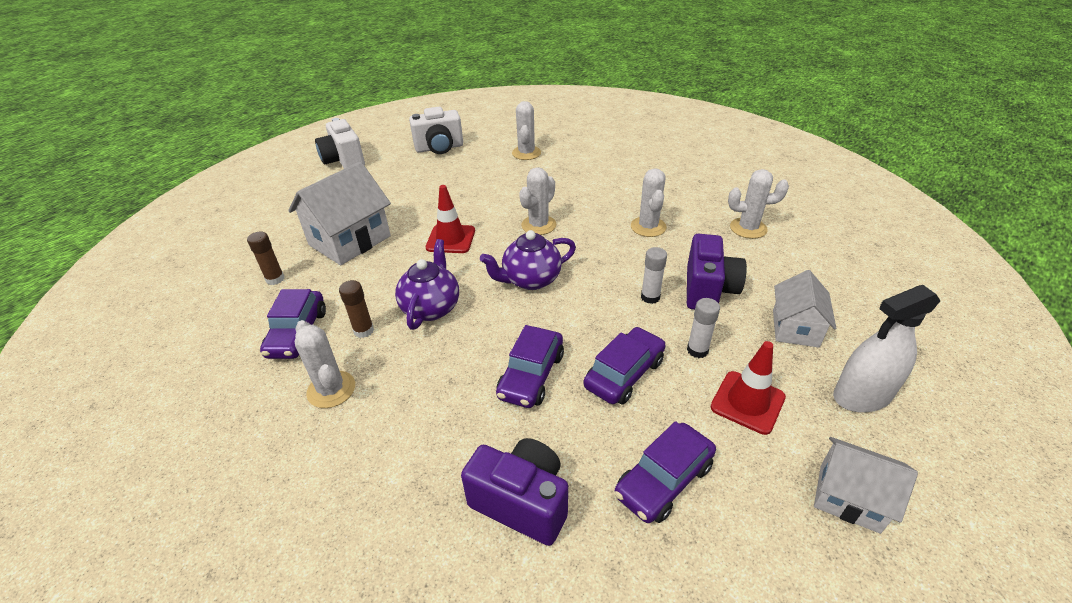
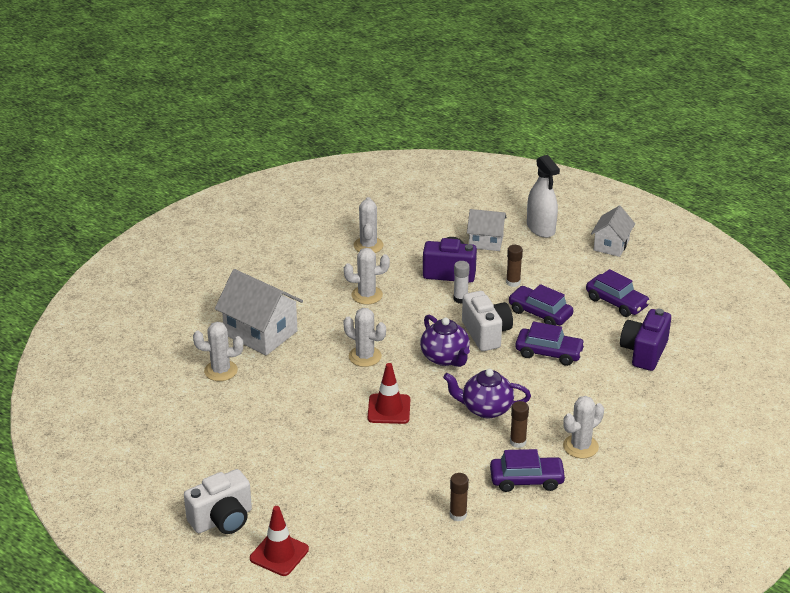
camera: 95 degrees left, 5 degrees down
(350, 240) = (393, 477): white house -> white house (261, 333)
(439, 148) = (199, 440): white camera -> white camera (486, 333)
(697, 350) = (513, 282): white glue stick -> brown glue stick
(747, 402) = (554, 268): red traffic cone -> red traffic cone (279, 554)

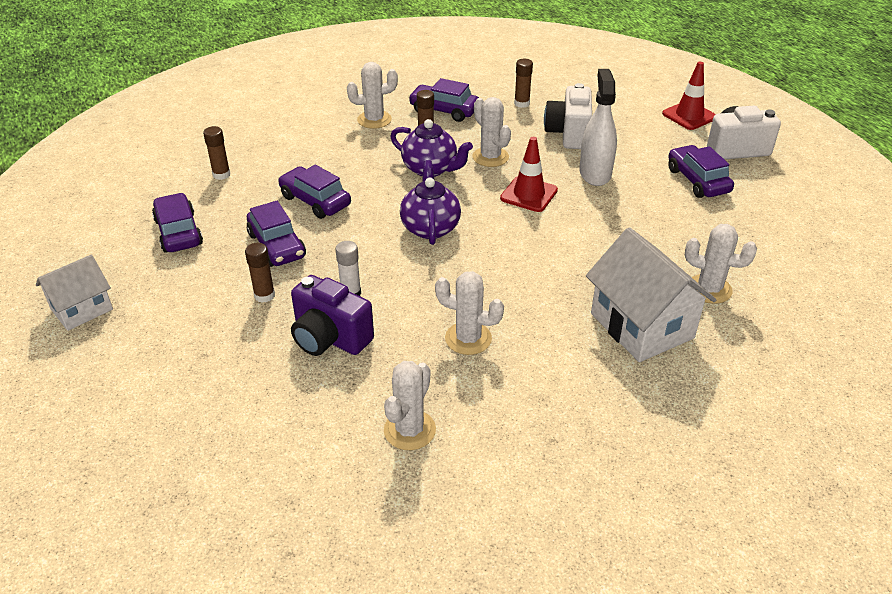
camera: 155 degrees left, 5 degrees up
(251, 468) = (697, 180): none -> purple car
(365, 356) = (521, 255): white cactus -> white cactus (490, 157)
(486, 241) = (232, 374): white house -> none
(486, 333) = (361, 240): white camera -> white camera (568, 134)
(541, 228) = (133, 371): white spray bottle -> white spray bottle (595, 173)
(644, 352) = (221, 174): purple camera -> brown glue stick

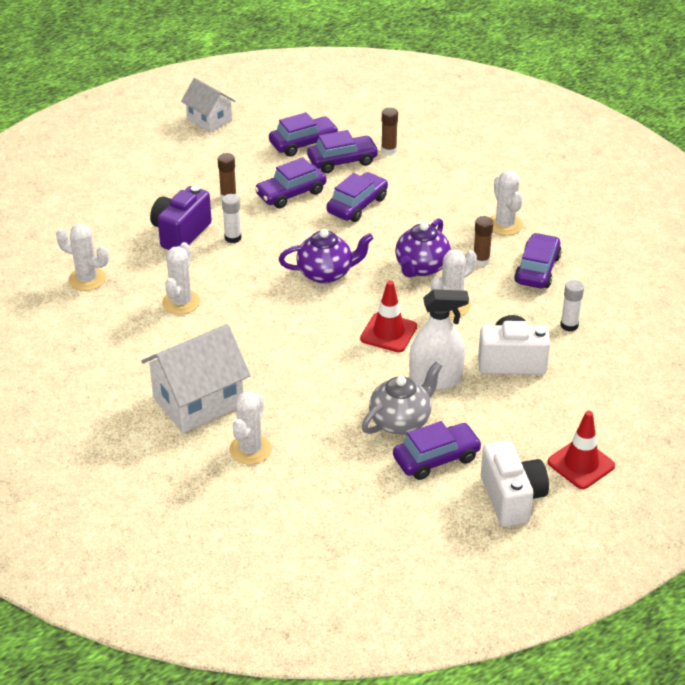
camera: 85 degrees right, 0 degrees up
(228, 206) = (342, 161): none -> purple car
(521, 103) = (569, 325): brown glue stick -> white glue stick
(653, 195) = (401, 421): none -> grey teapot

